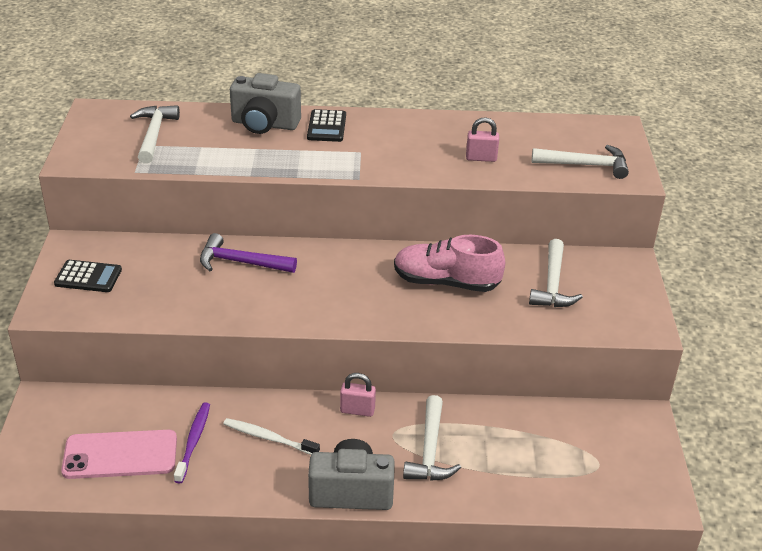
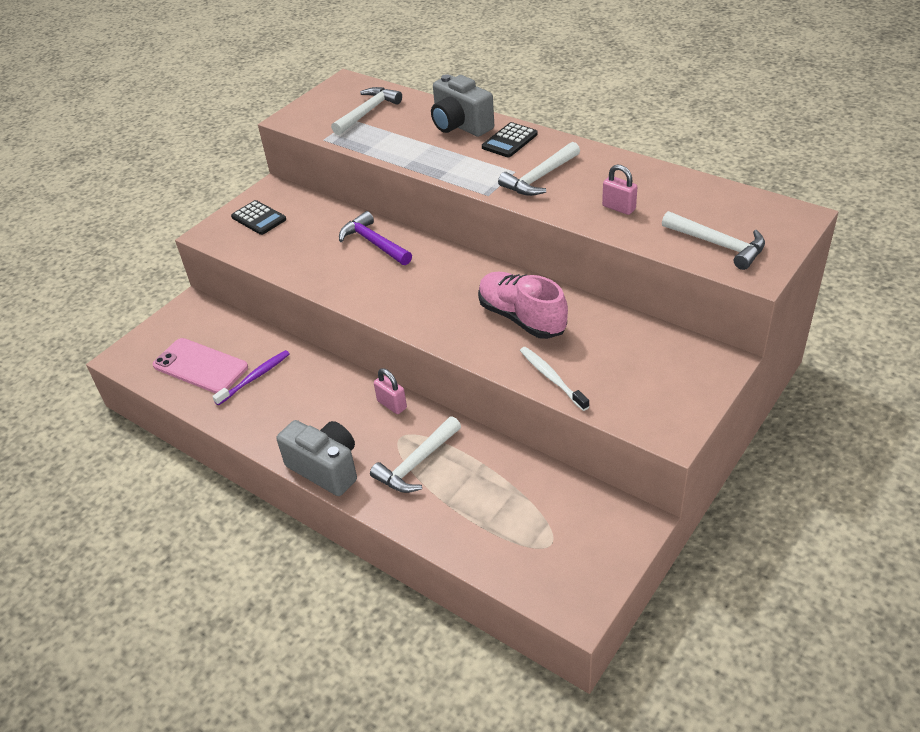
camera: 40 degrees right, 5 degrees up
(268, 438) = (307, 398): white toothbrush -> white toothbrush (551, 378)
(553, 284) = (619, 355): white hammer -> white hammer (539, 178)

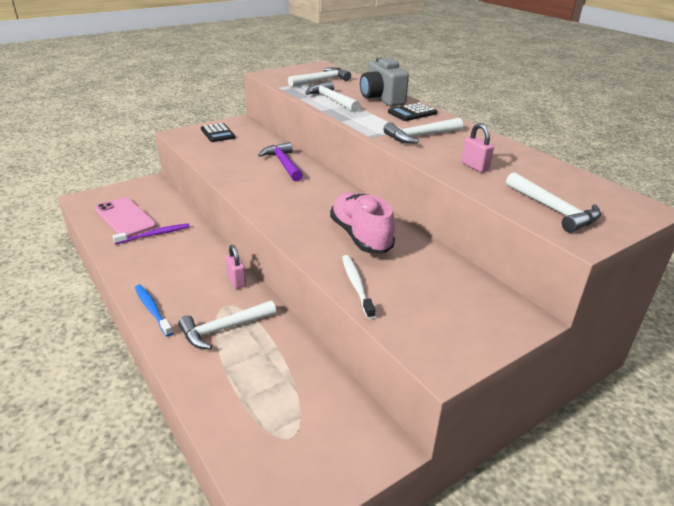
camera: 15 degrees right, 10 degrees down
(325, 468) = (152, 309): grey camera -> blue toothbrush
(403, 145) = (331, 100): none -> white hammer

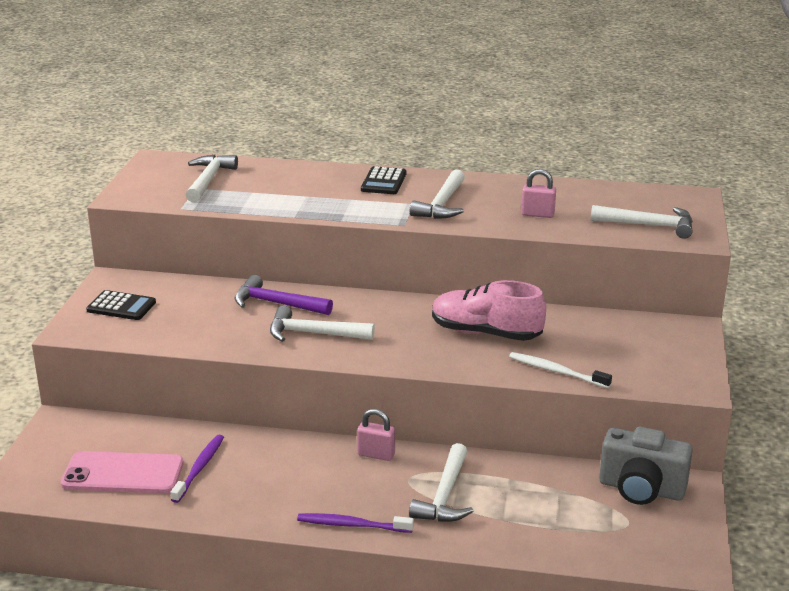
camera: 45 degrees left, 5 degrees down
(152, 309) = (352, 525): blue toothbrush -> purple toothbrush
(331, 100) = (276, 200): white hammer -> white hammer (313, 334)
(381, 99) = (321, 177): grey camera -> grey camera (641, 489)

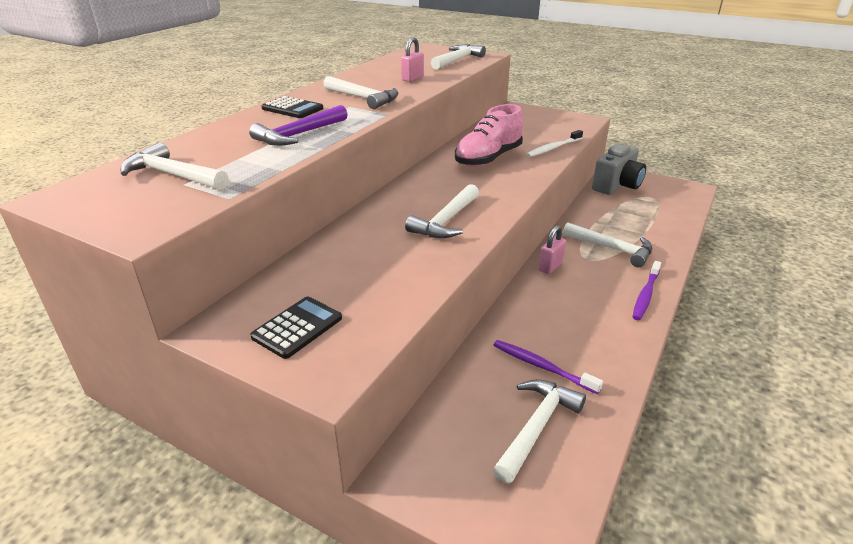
camera: 70 degrees left, 5 degrees up
(123, 474) = (536, 427): pink phone -> white hammer
(276, 304) = (375, 230): purple hammer -> purple hammer (299, 135)

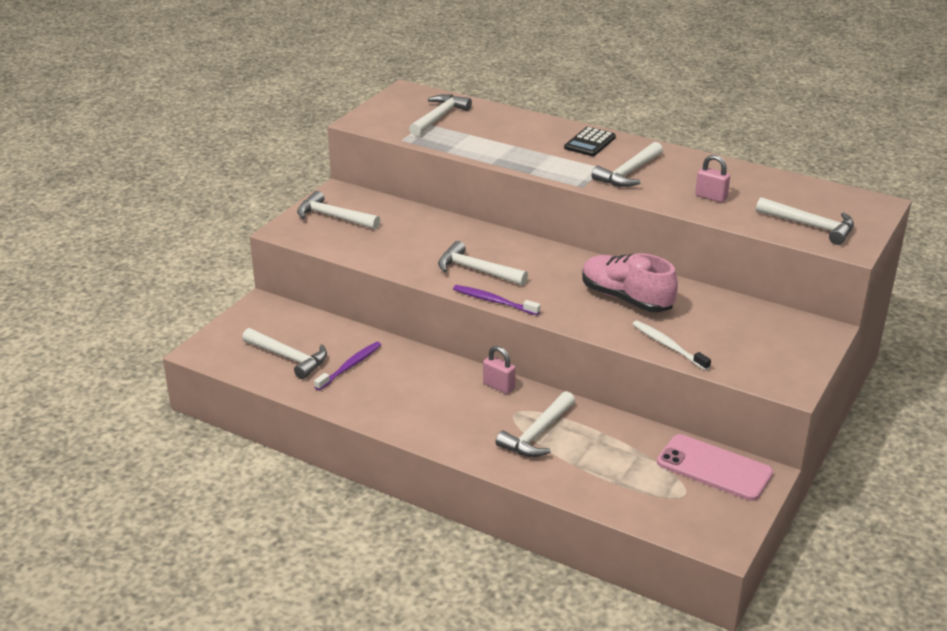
camera: 90 degrees right, 0 degrees up
(297, 327) = (333, 217): black calculator -> white hammer
(299, 135) = (521, 151): purple hammer -> none
(617, 186) = (714, 468): grey camera -> pink phone
(645, 295) = (447, 440): purple toothbrush -> purple toothbrush (494, 301)

